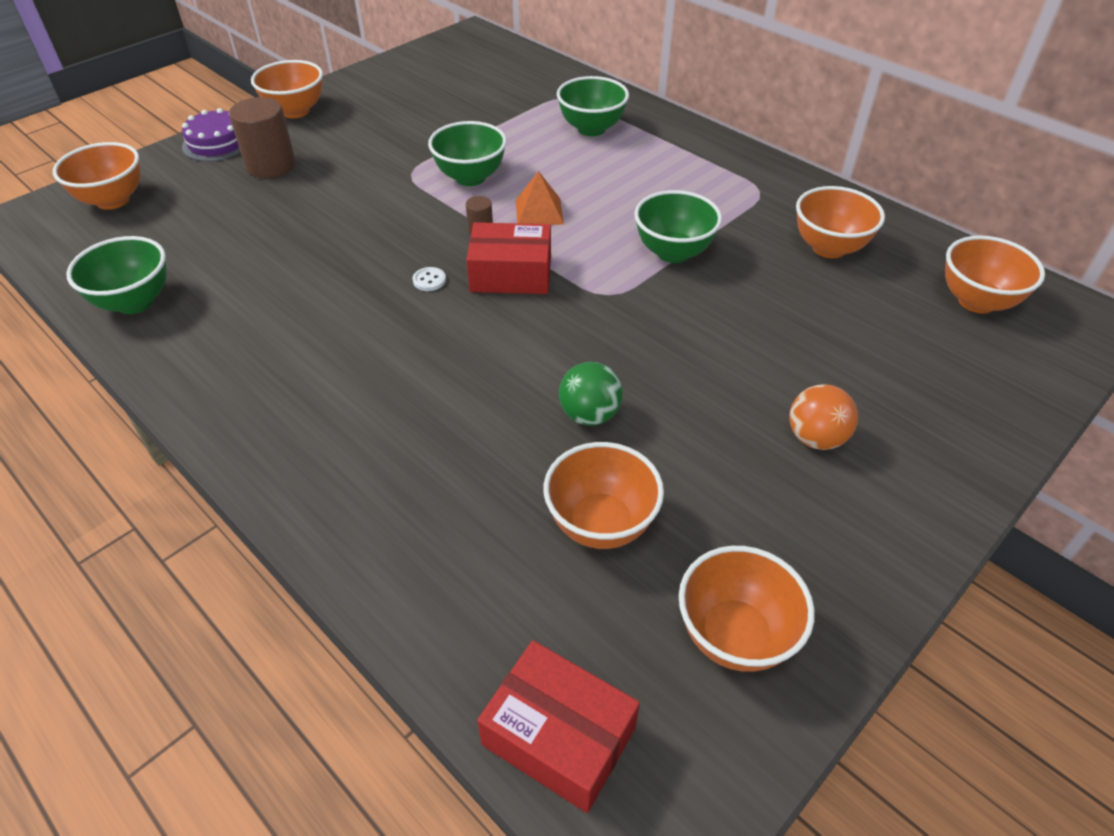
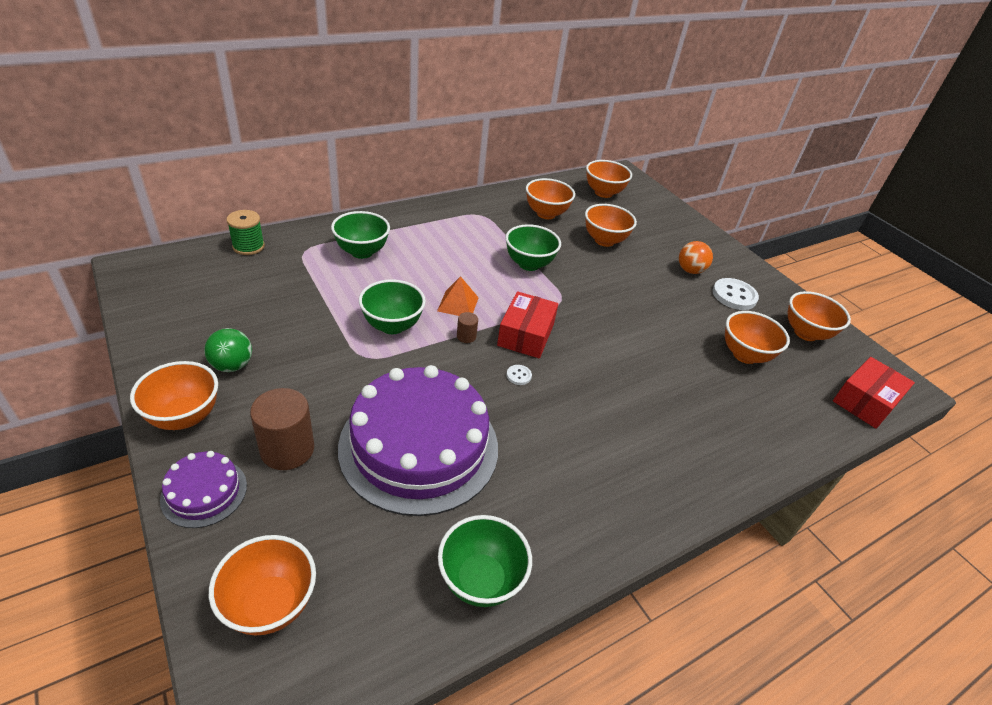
camera: 80 degrees left, 5 degrees down
(294, 233) = (419, 446): none -> purple cake
(546, 69) = (248, 246): none -> green spool
(589, 415) = (666, 337): green ball -> green ball (232, 365)
(782, 509) = (734, 295): none -> white button
(811, 319) = (604, 240): none -> orange bowl

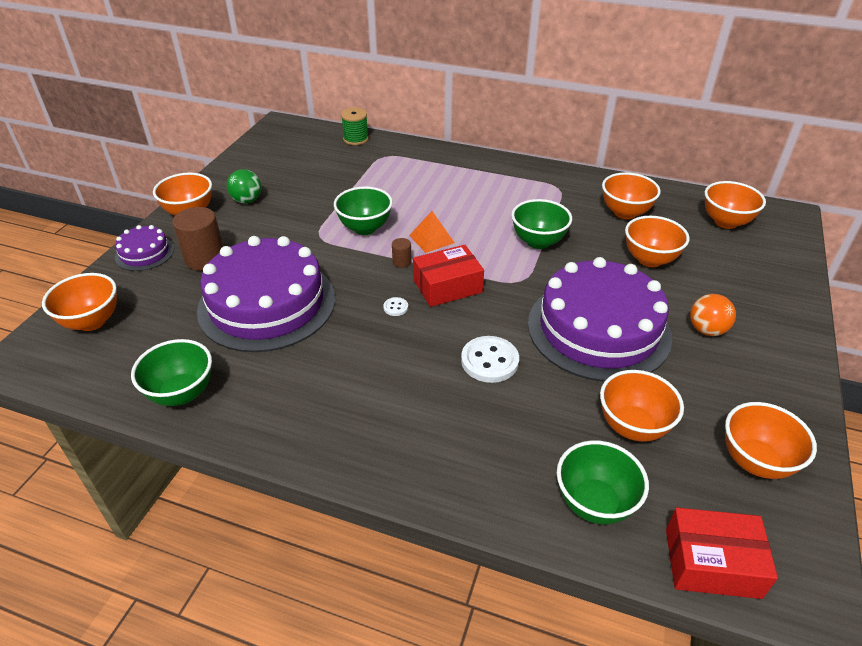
camera: 55 degrees right, 0 degrees up
(362, 252) = (420, 173): green bowl -> green bowl (594, 503)
(647, 305) = (598, 329): none -> purple cake
(734, 295) = (722, 378): white button -> white button (489, 361)

